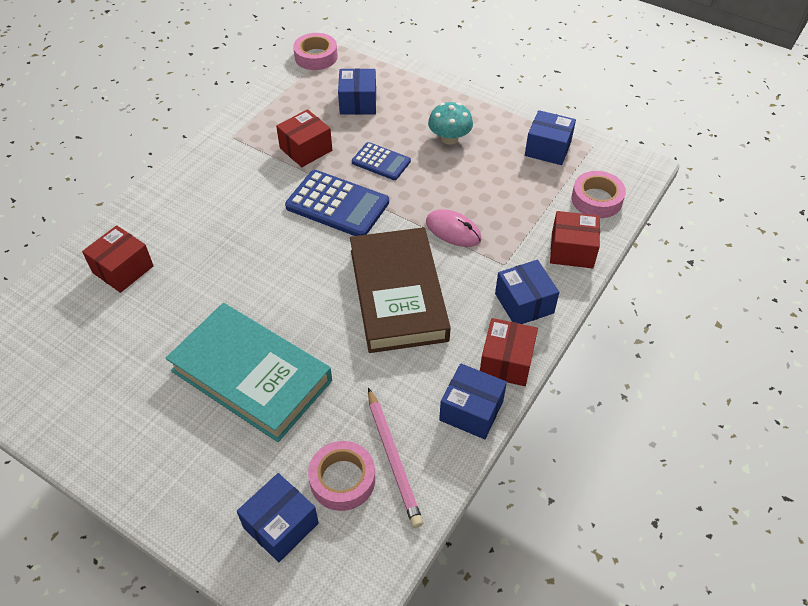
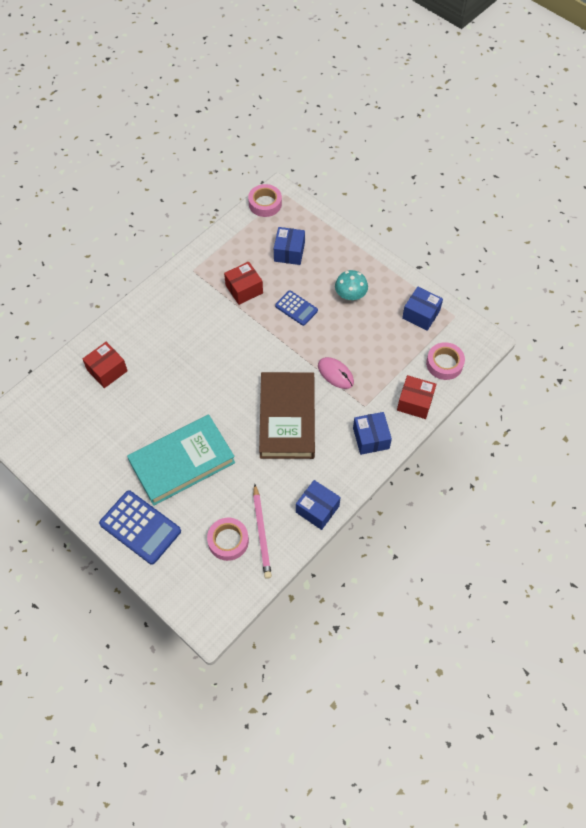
camera: 10 degrees right, 10 degrees up
(251, 375) = (182, 462): turquoise book -> turquoise book turned 75 degrees counterclockwise
(281, 525) = (187, 563): blue box -> none
(337, 204) = (259, 340): blue calculator -> blue calculator (140, 527)
(506, 362) = (348, 479): red box -> none

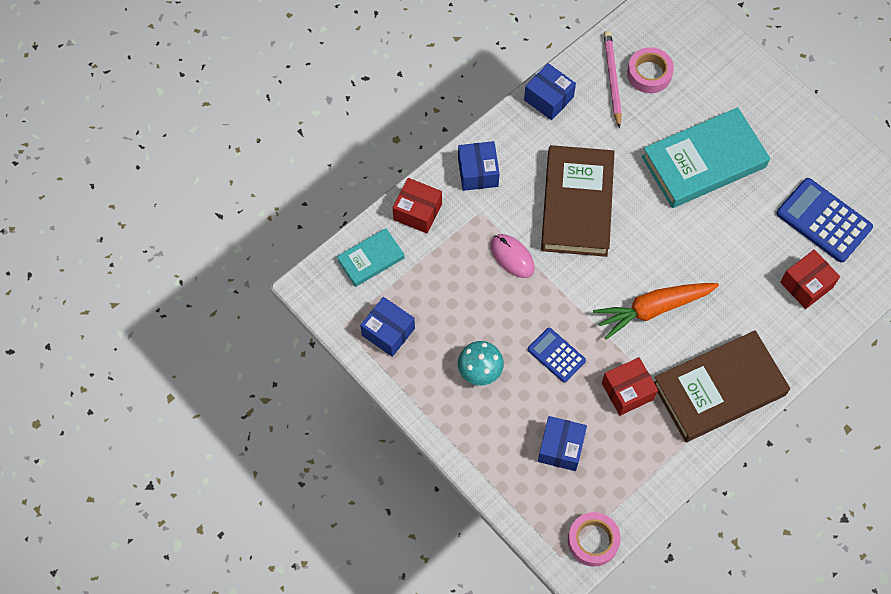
camera: 175 degrees left, 5 degrees up
(140, 527) = (747, 95): blue calculator -> blue calculator (823, 220)
(178, 295) = (719, 389): none -> brown book
(225, 344) = (653, 309): none -> orange carrot
(444, 364) = (371, 259): pink tape -> turquoise book

